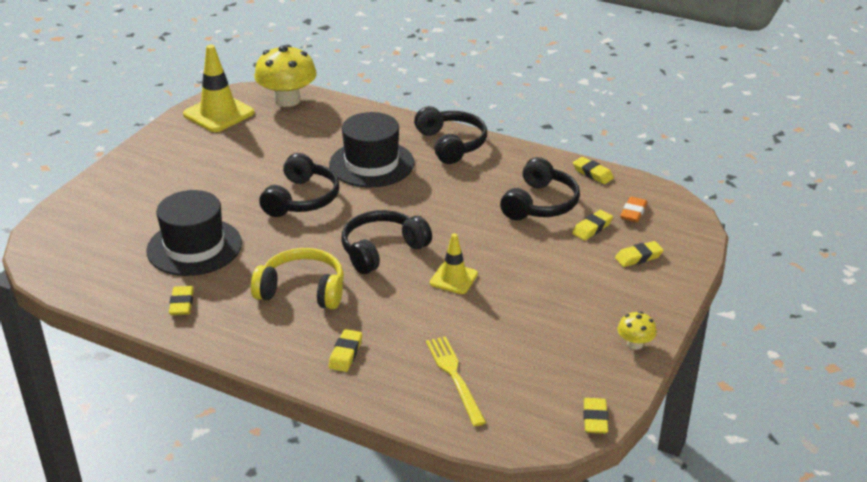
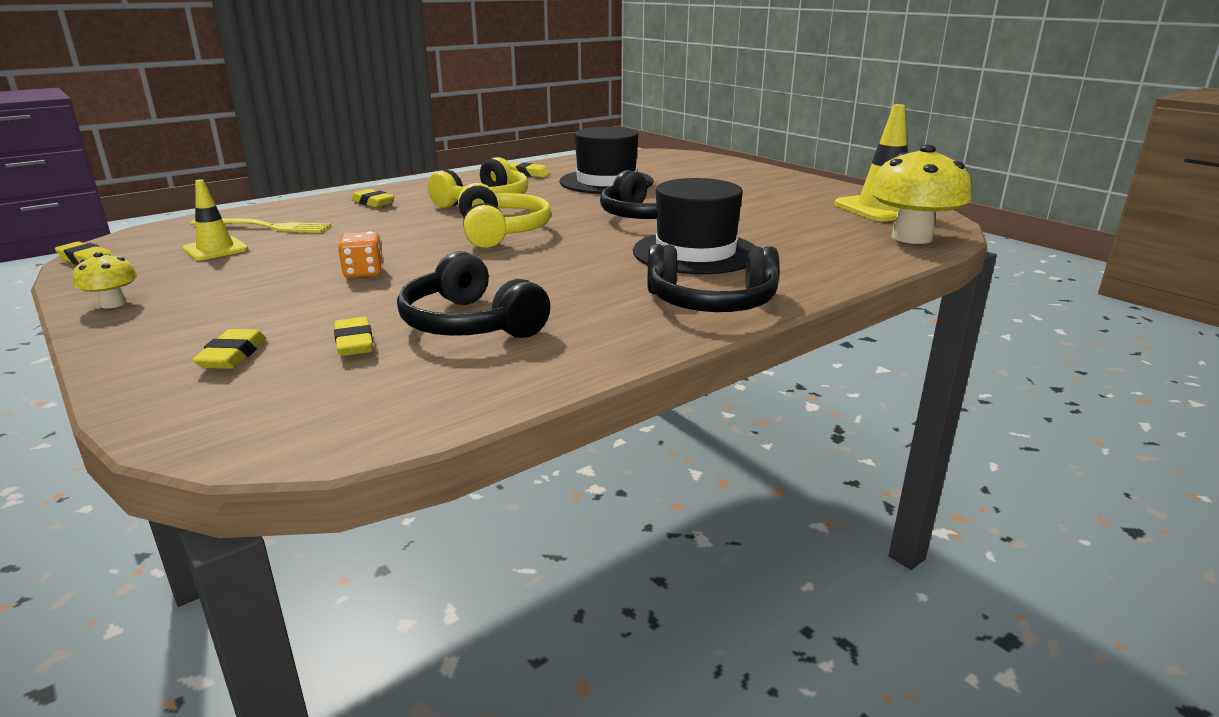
camera: 115 degrees right, 10 degrees down
(382, 250) = (501, 232): black headphones -> yellow headphones
(453, 278) = (399, 250): yellow traffic cone -> yellow traffic cone (215, 249)
(506, 272) = (364, 273): none -> orange dice
(592, 173) = (498, 389): yellow eraser -> none
(633, 213) = (334, 388): orange eraser -> none

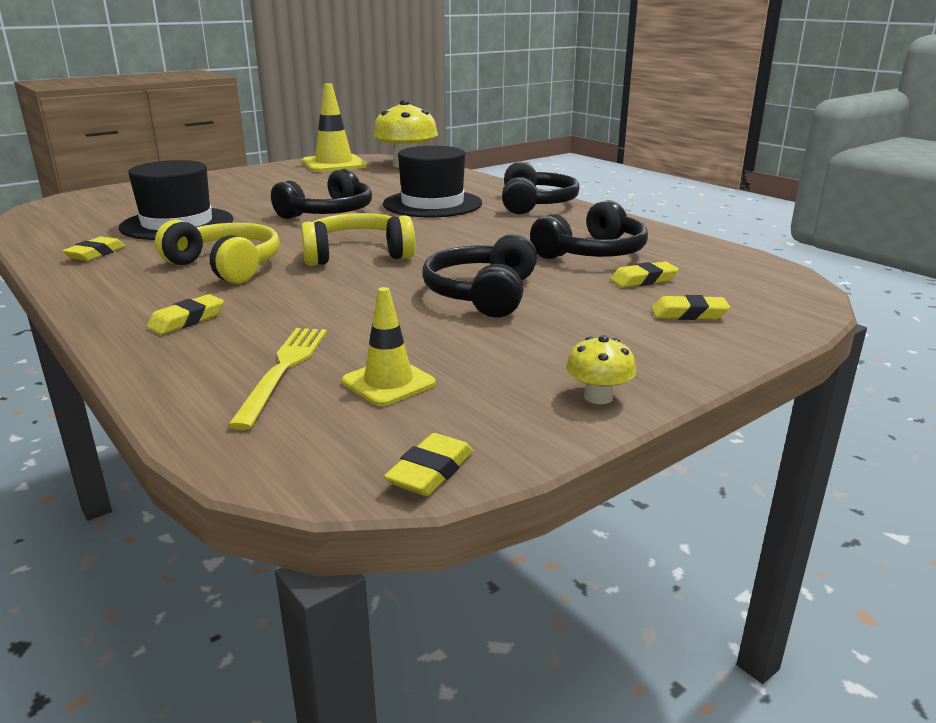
camera: 90 degrees left, 0 degrees up
(364, 273) = (482, 294): orange dice -> black headphones

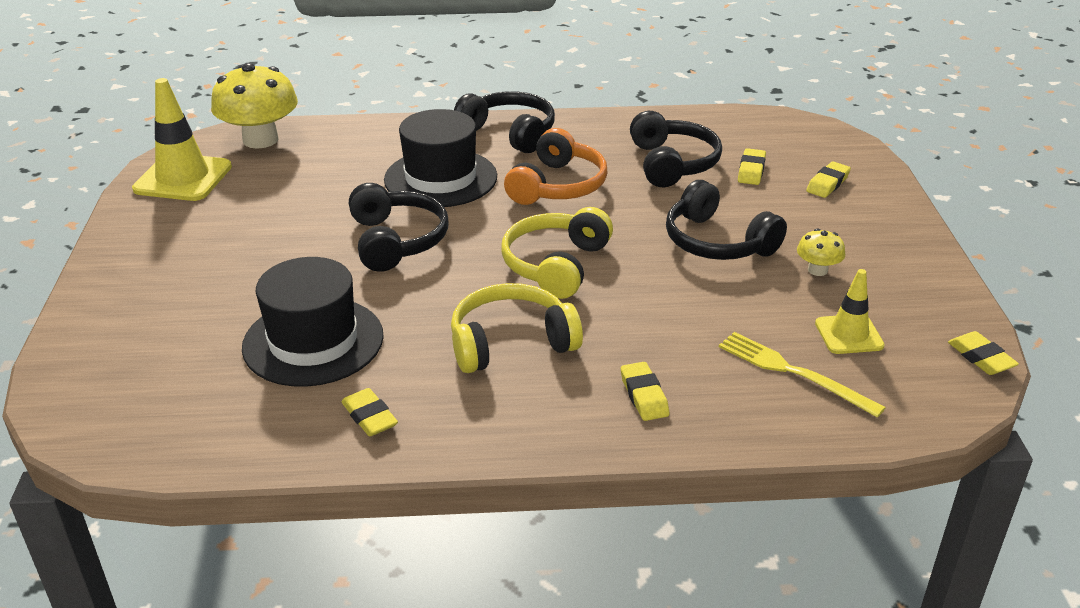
camera: 55 degrees left, 10 degrees up
(481, 230) = (558, 186): none -> orange headphones
(598, 397) = (925, 268): yellow mushroom -> yellow mushroom (817, 270)

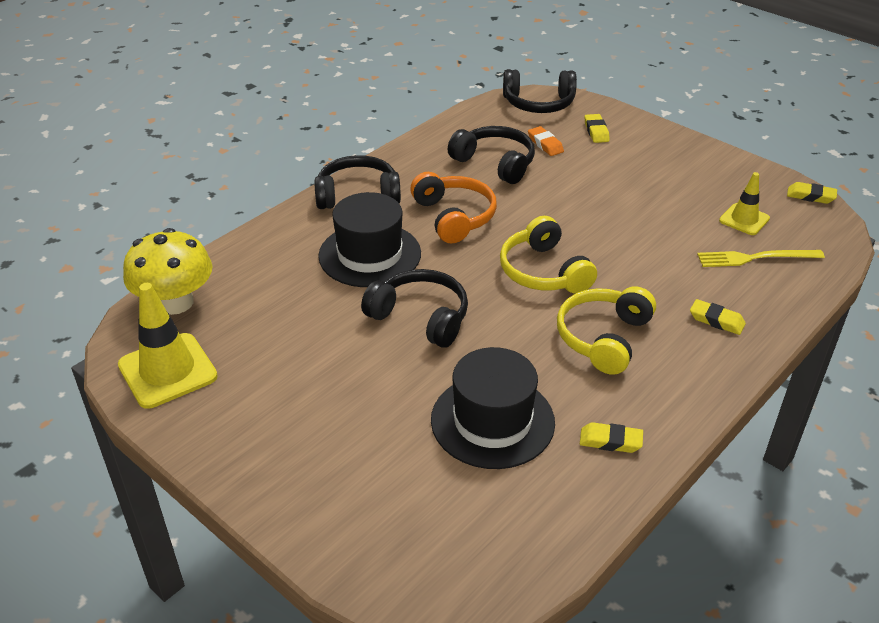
camera: 45 degrees left, 5 degrees up
(717, 242) = (601, 202): black headphones -> black headphones (538, 103)
(751, 171) = (545, 144): yellow eraser -> orange eraser
(817, 270) = (674, 190): yellow mushroom -> none

